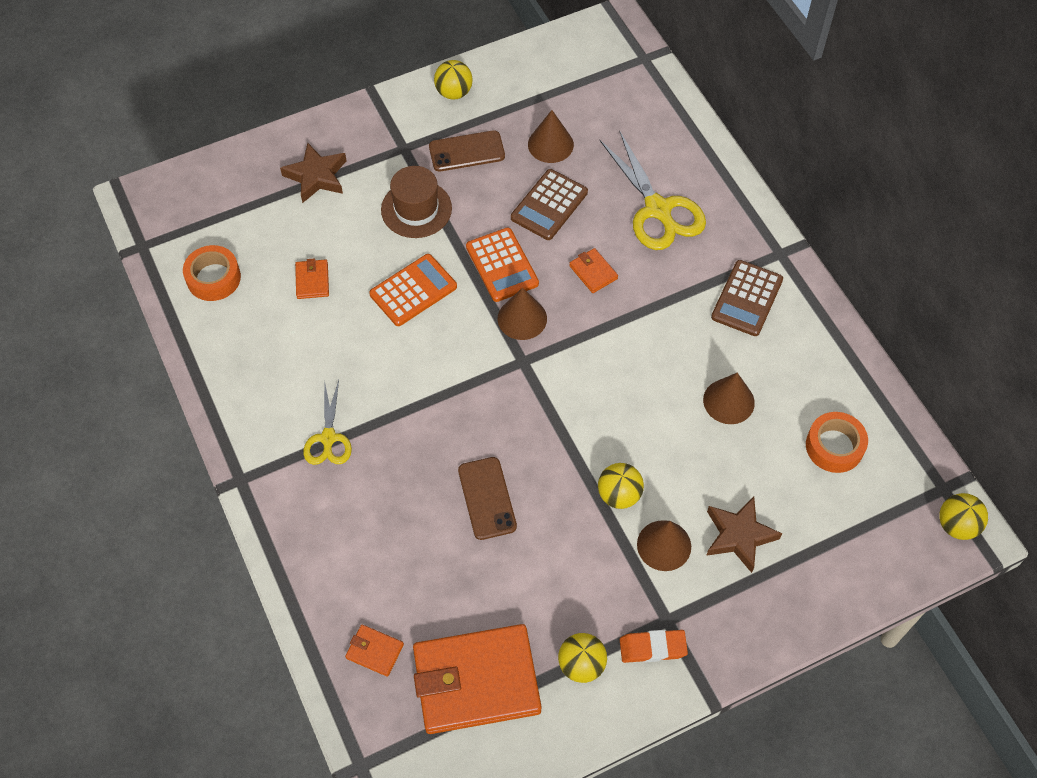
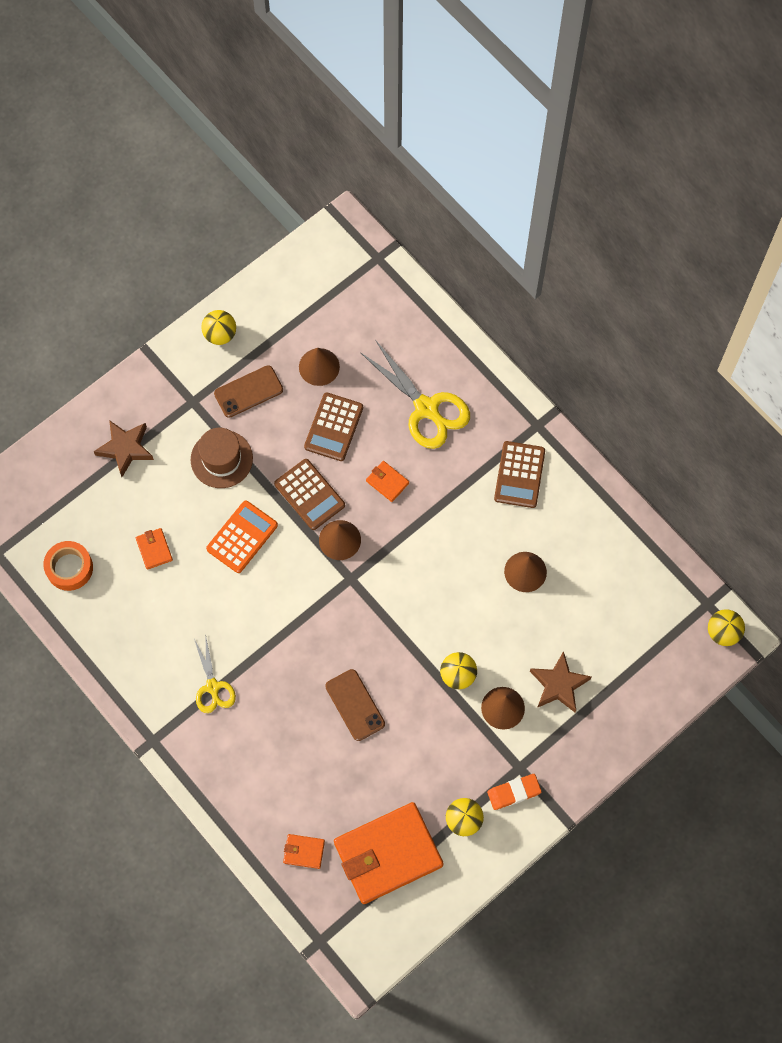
camera: 15 degrees left, 10 degrees up
(502, 265) = (309, 494): orange calculator -> brown calculator
(834, 446) = (616, 590): orange tape -> none

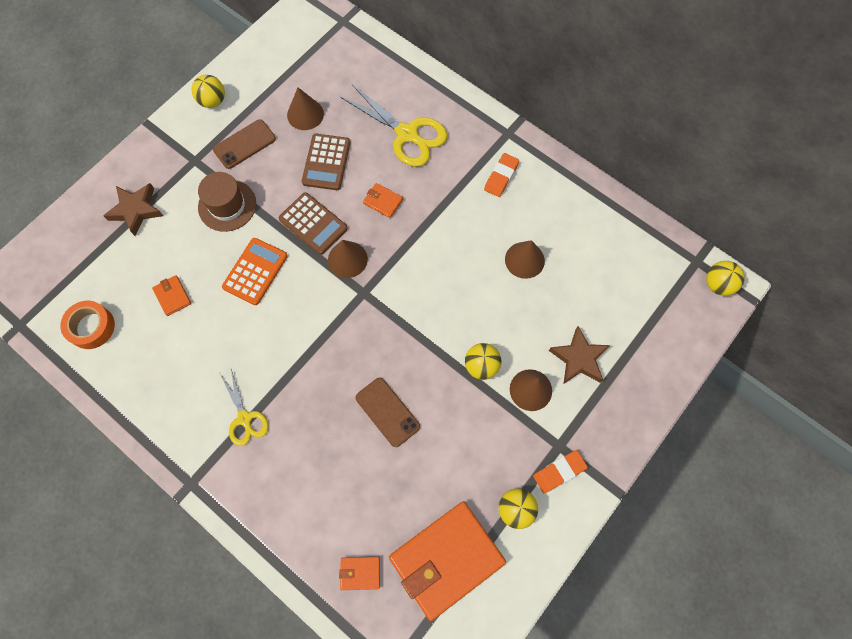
camera: 10 degrees left, 0 degrees up
(519, 475) = (501, 177): brown calculator -> orange eraser

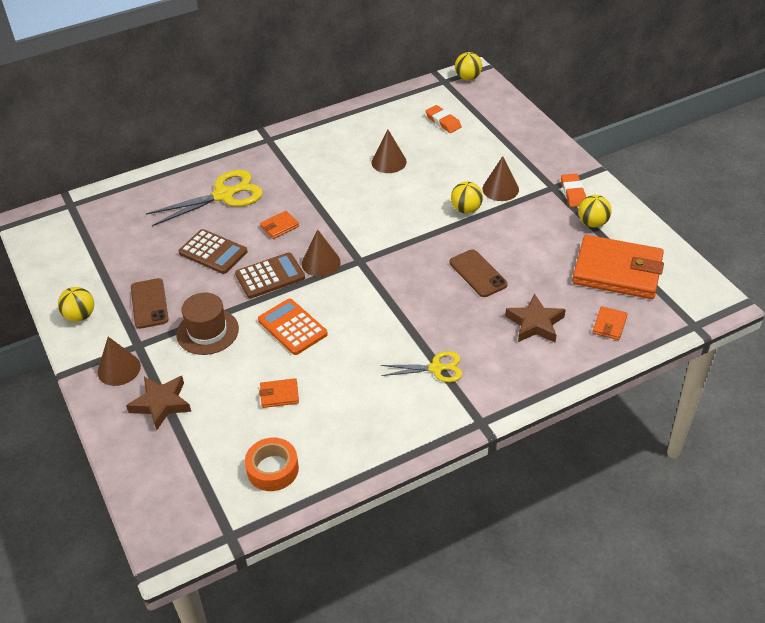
camera: 65 degrees left, 25 degrees down
(305, 114) = (150, 254): brown cone -> brown cone (119, 369)
(387, 412) = (478, 273): brown phone -> brown phone turned 75 degrees clockwise
(446, 559) = (617, 271): orange wallet -> orange wallet turned 60 degrees counterclockwise
(501, 177) = (306, 154): orange eraser -> orange eraser (443, 122)
(579, 358) = (488, 158): brown star -> brown star (535, 323)

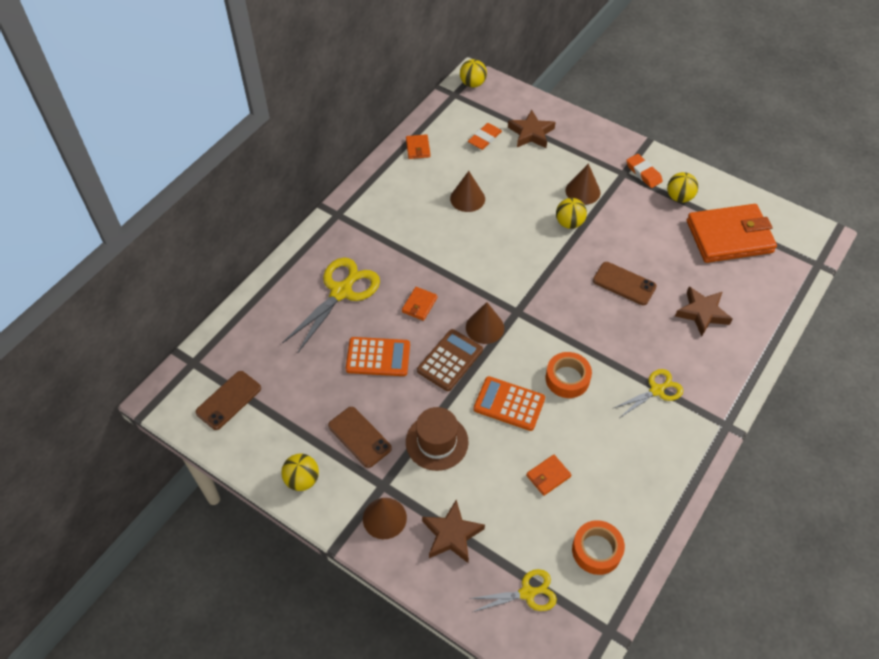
camera: 30 degrees left, 10 degrees up
(73, 240) = (228, 400): none -> brown phone
(185, 474) = (527, 593): none -> yellow scissors
(213, 252) = (378, 357): brown calculator -> orange calculator
(360, 328) = (567, 378): none -> orange tape
(443, 122) = (484, 138): orange eraser -> orange eraser turned 75 degrees counterclockwise
(489, 130) = (531, 133): none -> brown star
(609, 325) = (758, 290): orange wallet -> orange wallet (418, 148)

